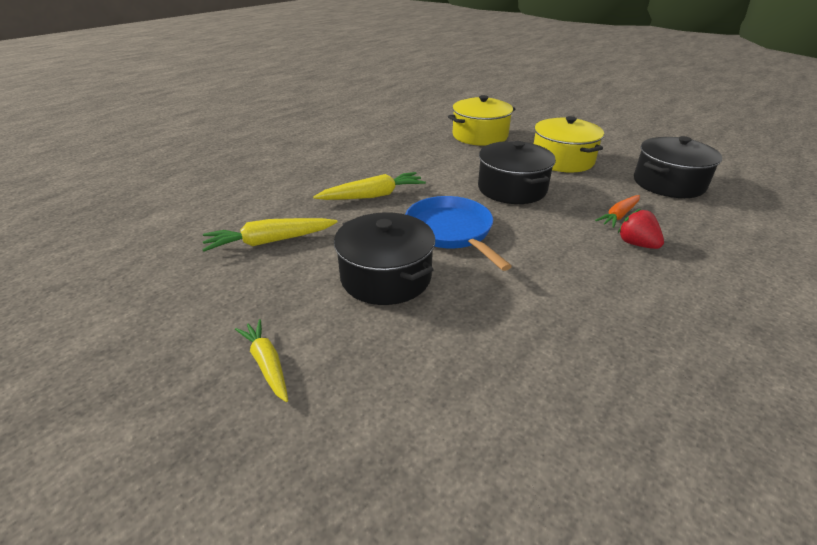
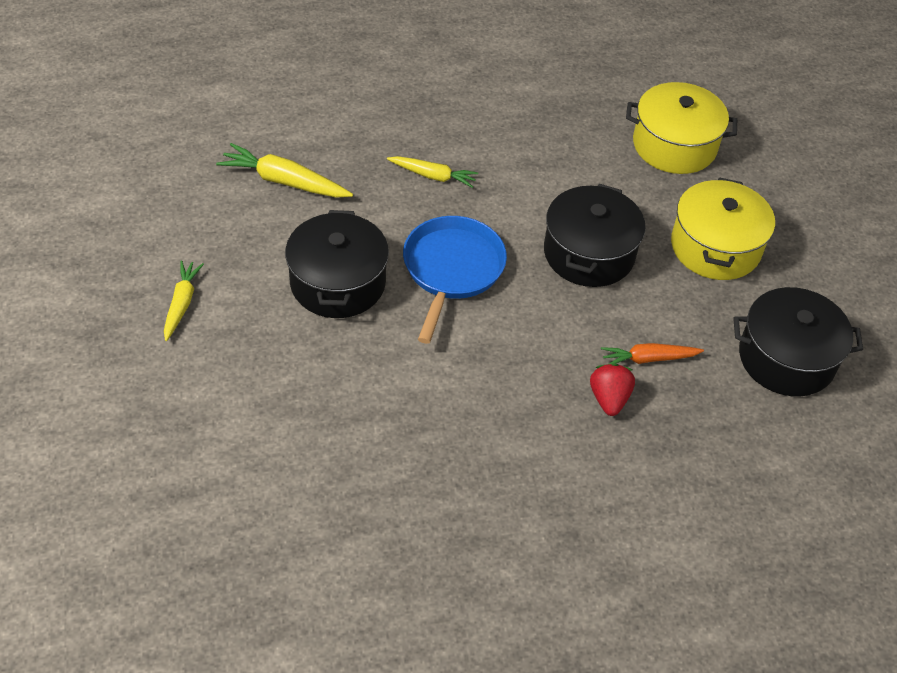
camera: 35 degrees right, 15 degrees up
(373, 195) = (433, 176): yellow carrot -> yellow carrot, size x0.66

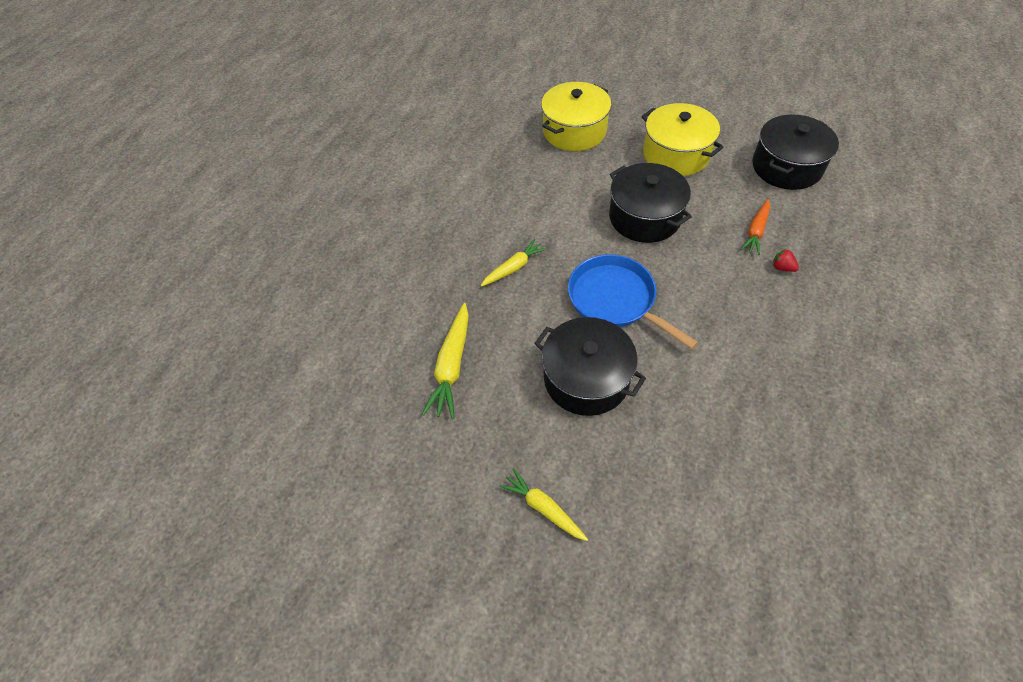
camera: 50 degrees left, 5 degrees up
(284, 181) = (452, 366): yellow carrot -> yellow carrot turned 45 degrees counterclockwise
(609, 399) = (782, 268): red strawberry -> red strawberry, size x0.63

